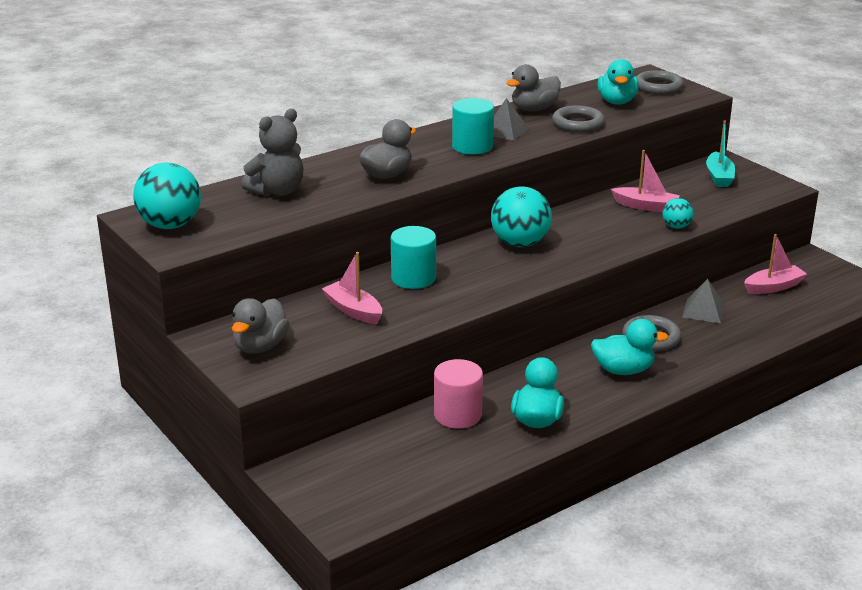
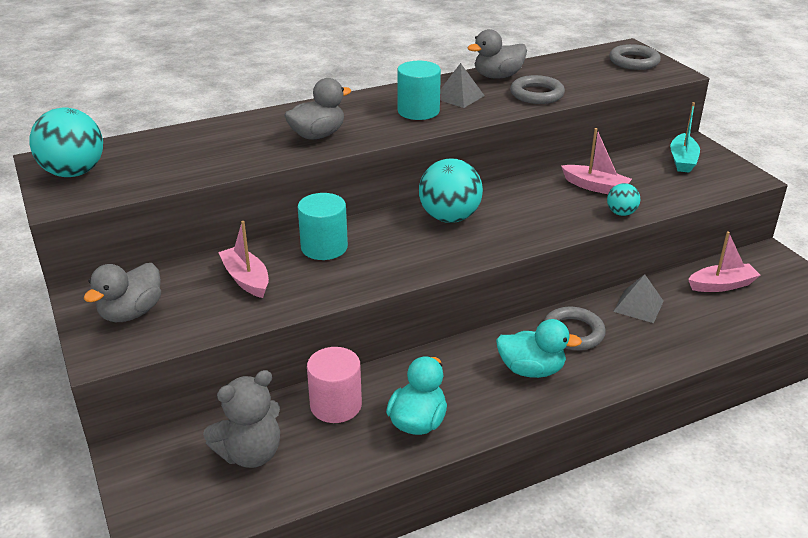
camera: 10 degrees right, 5 degrees up
(277, 191) = (200, 144): grey teddy bear -> grey teddy bear (250, 453)
(617, 102) = (585, 74): turquoise duck -> none

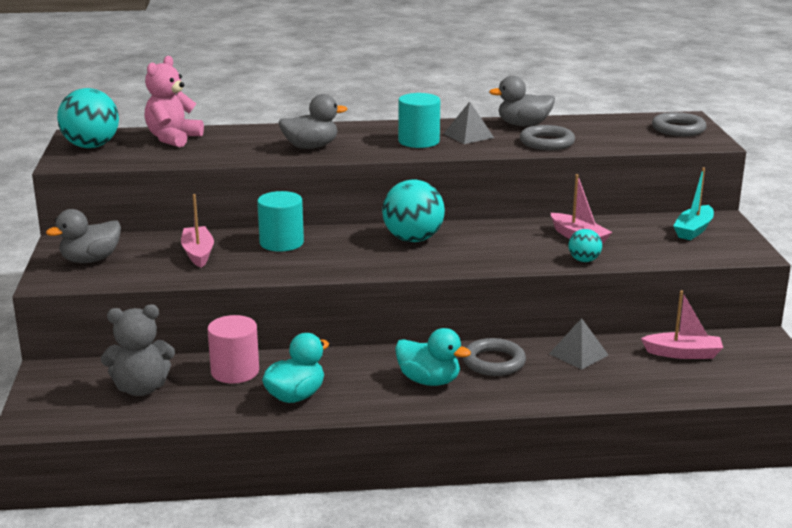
camera: 20 degrees right, 10 degrees down
(161, 147) = (173, 139): none -> pink teddy bear

